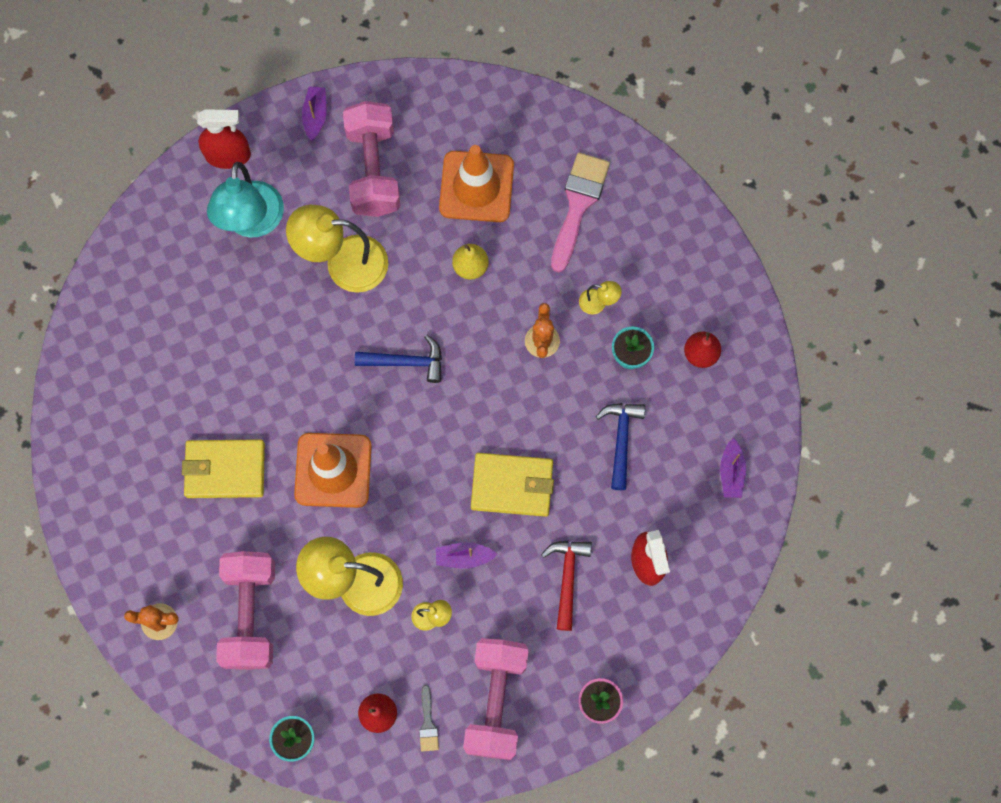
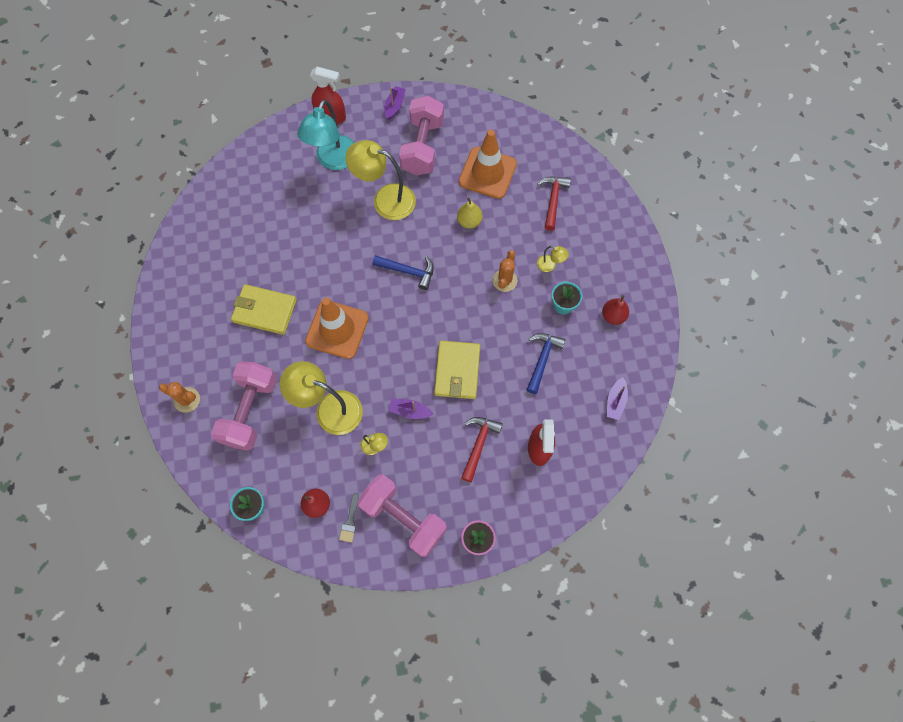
camera: 15 degrees right, 5 degrees down
(496, 701) = (403, 518): pink dumbbell -> pink dumbbell turned 75 degrees counterclockwise
(512, 485) = (457, 371): yellow wallet -> yellow wallet turned 75 degrees clockwise
(578, 205) = (553, 200): pink brush -> red hammer

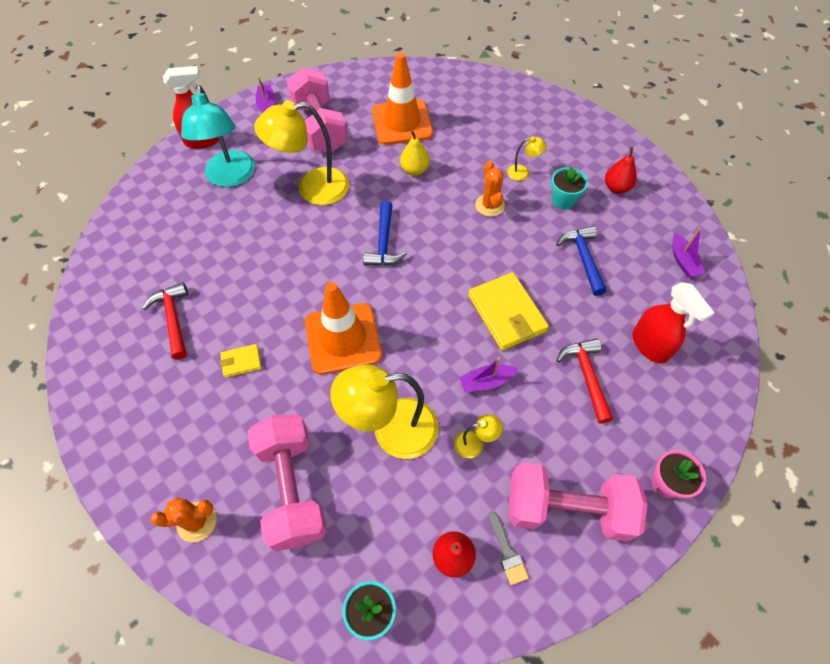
camera: 30 degrees left, 10 degrees down
(265, 311) = (241, 362): yellow wallet -> yellow wallet, size x0.49
(408, 271) = (384, 243): blue hammer -> blue hammer turned 105 degrees clockwise
(553, 200) = (482, 118): red hammer -> red hammer (173, 318)

